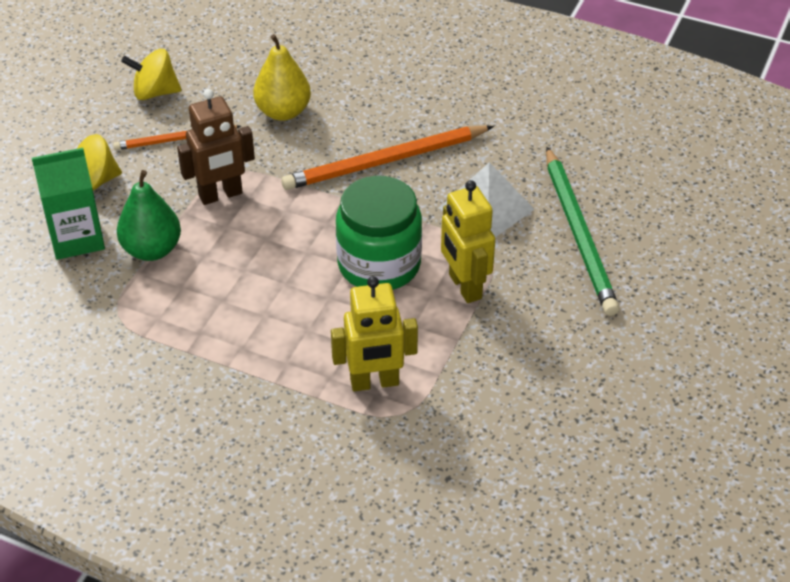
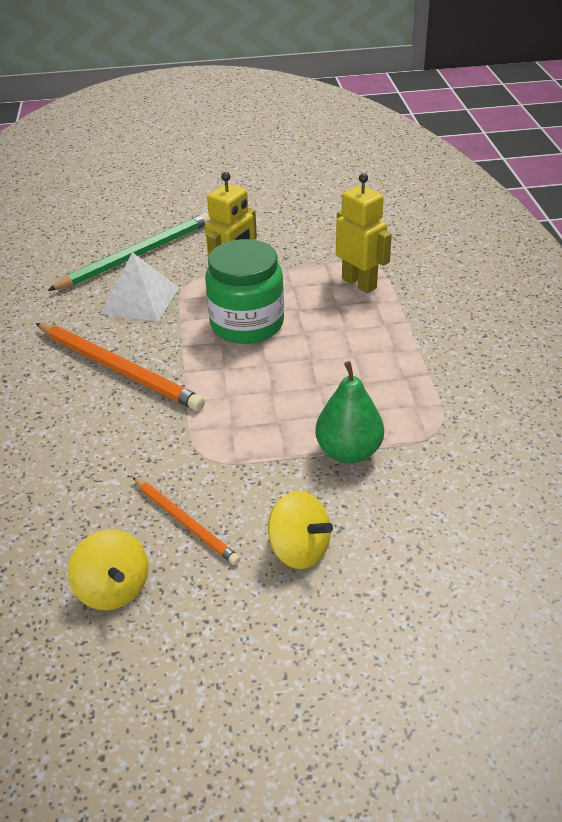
camera: 120 degrees left, 5 degrees down
(77, 238) = (384, 512): green carton -> none
(221, 195) = (241, 445): brown robot -> none
(283, 112) = (85, 464): yellow pear -> none

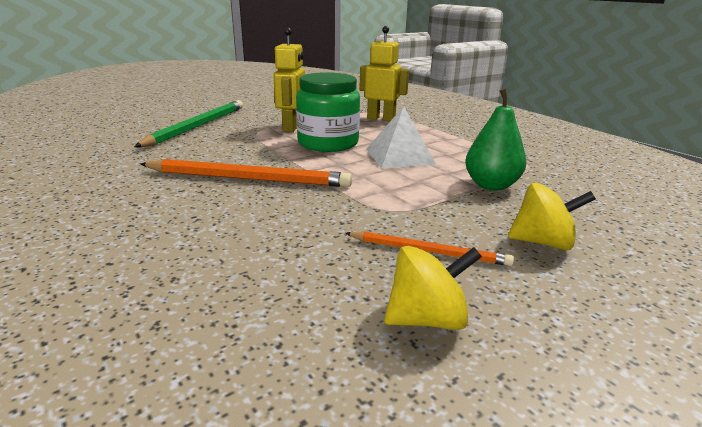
camera: 30 degrees left, 15 degrees down
(113, 589) = (427, 319): yellow spinning top -> yellow spinning top turned 45 degrees counterclockwise
(140, 300) = (225, 144): white pyramid -> white pyramid (399, 156)

